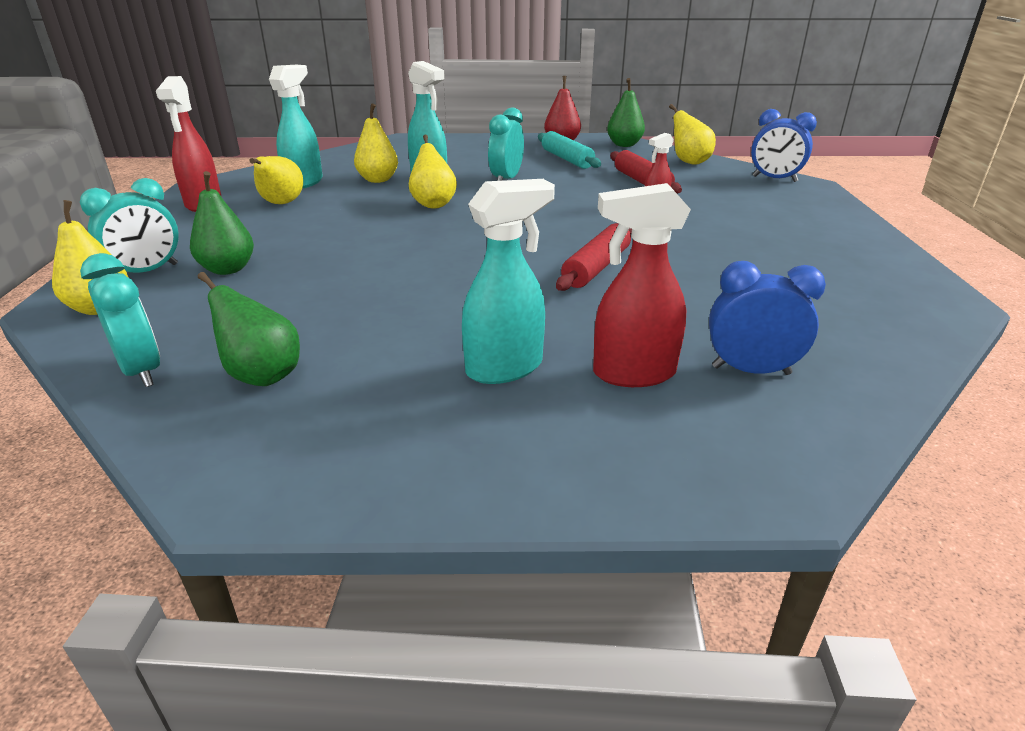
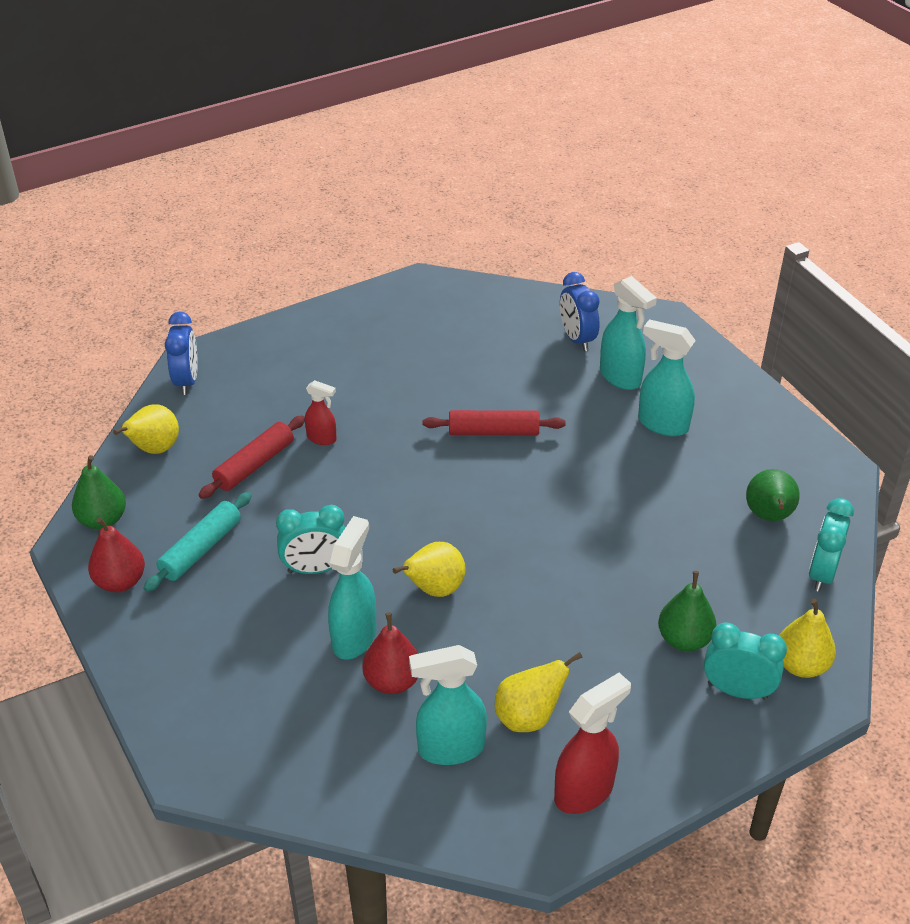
camera: 120 degrees left, 10 degrees up
(378, 180) = (392, 681): yellow pear -> red pear
(632, 373) = (620, 377): red spray bottle -> turquoise spray bottle

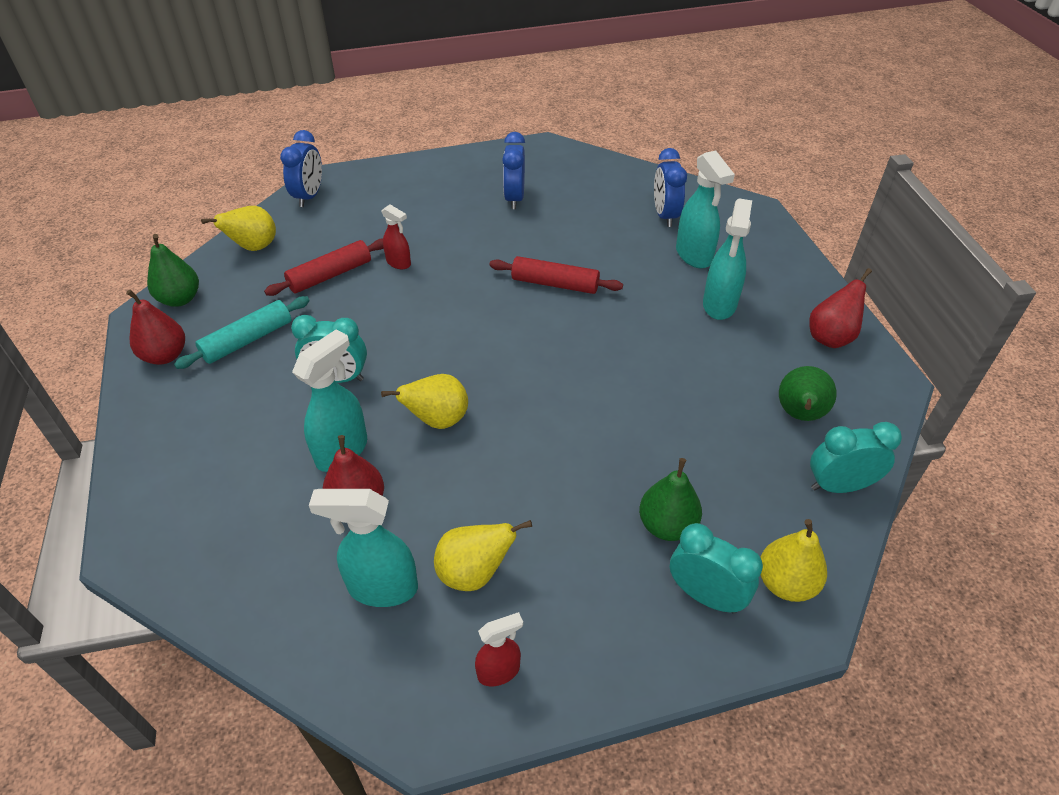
camera: 15 degrees right, 5 degrees up
(413, 346) = (514, 198): none -> blue clock
(584, 791) = (499, 671): red spray bottle -> red spray bottle, size x0.58
(662, 424) = (719, 305): turquoise spray bottle -> turquoise spray bottle turned 120 degrees counterclockwise
(775, 437) = (830, 337): none -> red pear
(821, 573) = (839, 486): turquoise clock -> turquoise clock turned 45 degrees clockwise

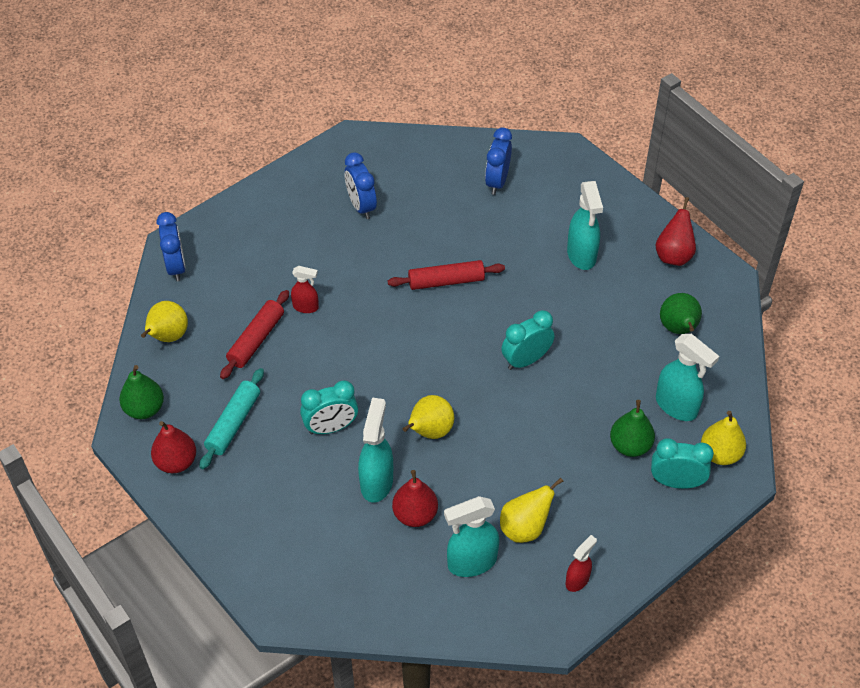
camera: 25 degrees left, 5 degrees up
(665, 215) = (497, 182): blue clock -> blue clock turned 45 degrees clockwise
(694, 255) = (540, 215): turquoise spray bottle -> turquoise spray bottle (676, 406)
(839, 486) = (725, 373): turquoise clock -> turquoise clock (526, 360)

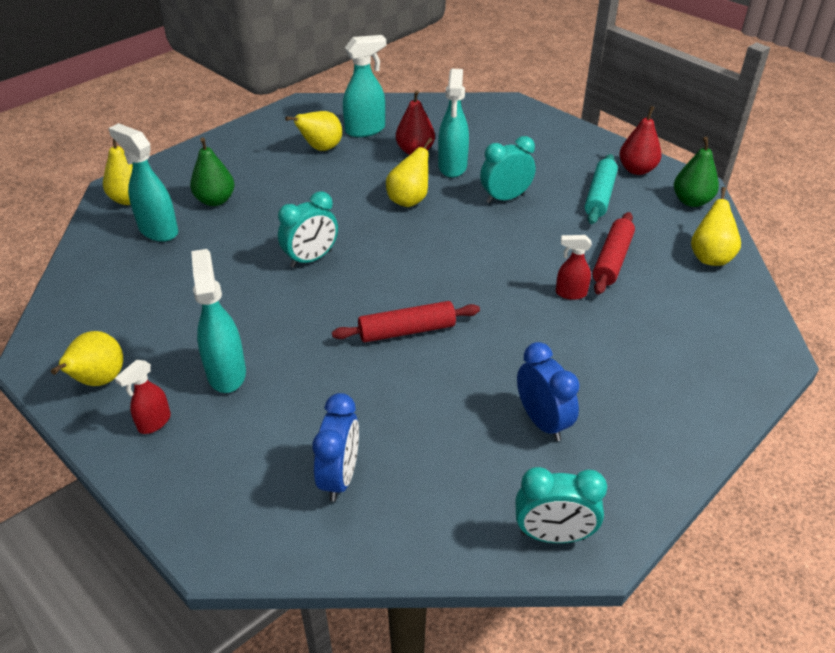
camera: 175 degrees right, 10 degrees down
(176, 267) = (751, 326): blue clock -> none
(577, 580) = (281, 126): red spray bottle -> red spray bottle (154, 423)
(673, 255) = (99, 381): red pear -> yellow pear
(676, 482) = (180, 180): turquoise clock -> turquoise clock (553, 535)
(678, 329) = (127, 297): green pear -> none

